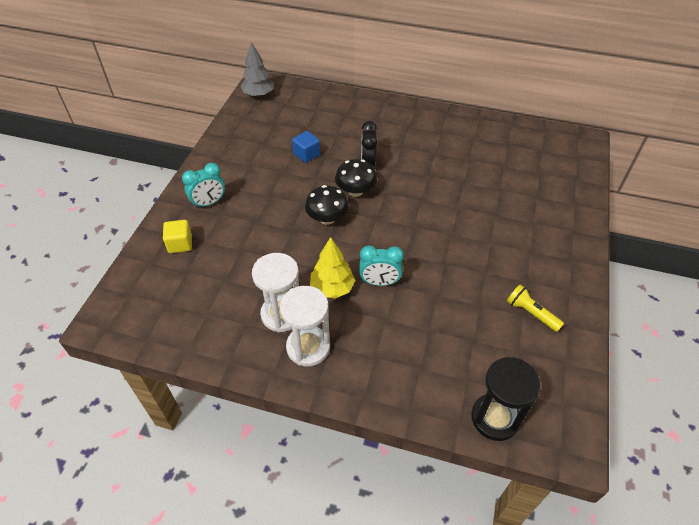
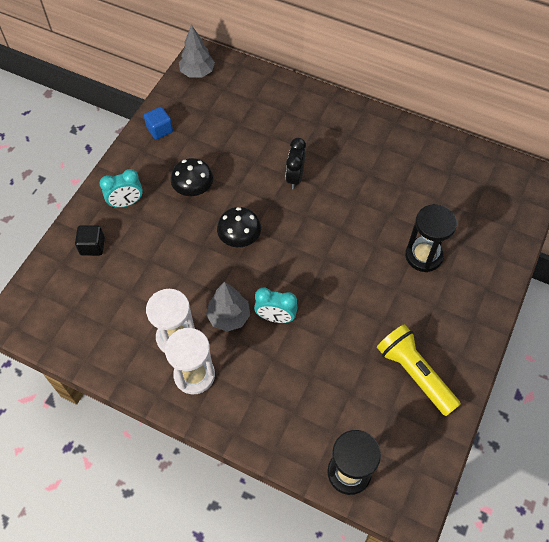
camera: 10 degrees right, 10 degrees up
(180, 244) = (92, 246): yellow cube -> black cube
(306, 155) = (234, 157): blue cube -> blue cube (160, 130)
(332, 288) = (229, 317): yellow tree -> grey tree
(355, 191) = (275, 209): black mushroom -> black mushroom (193, 189)
(506, 211) = (423, 256): none -> black hourglass
(531, 313) = (414, 373): yellow flashlight -> yellow flashlight, size x1.71

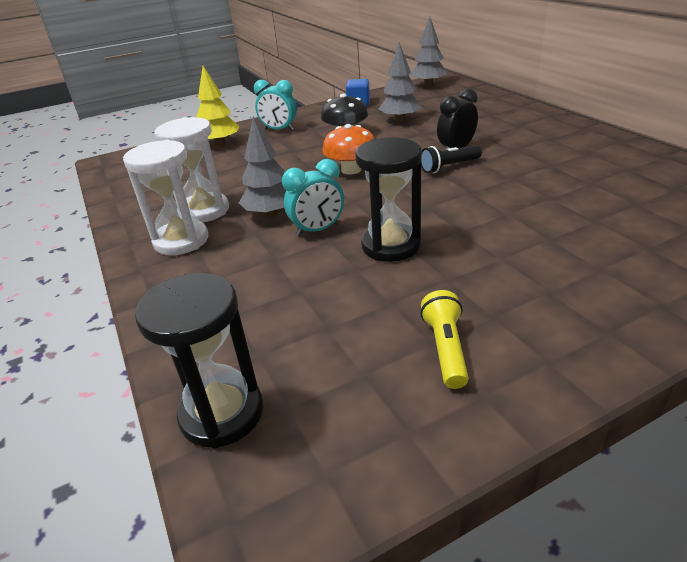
camera: 40 degrees right, 25 degrees down
(92, 246) = (220, 143): black cube -> yellow tree
(220, 147) = (400, 120): none -> grey tree
(239, 238) = (351, 170): black mushroom -> orange mushroom
(275, 317) = (317, 230): turquoise clock -> turquoise clock turned 75 degrees counterclockwise
(305, 204) = (449, 167): none -> black flashlight
(414, 373) = (446, 349): yellow flashlight -> yellow flashlight, size x0.58
(423, 256) = (572, 241): black hourglass -> black hourglass (391, 245)

